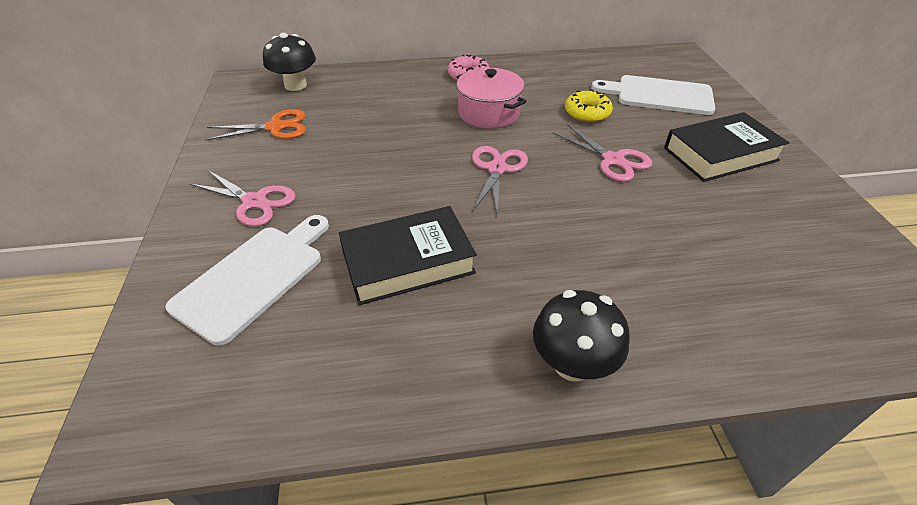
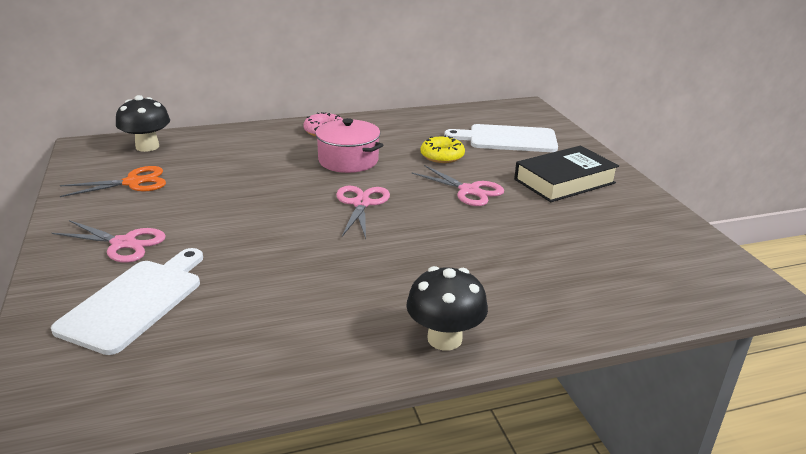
camera: 10 degrees left, 15 degrees down
(408, 262) = (285, 279): black book -> none

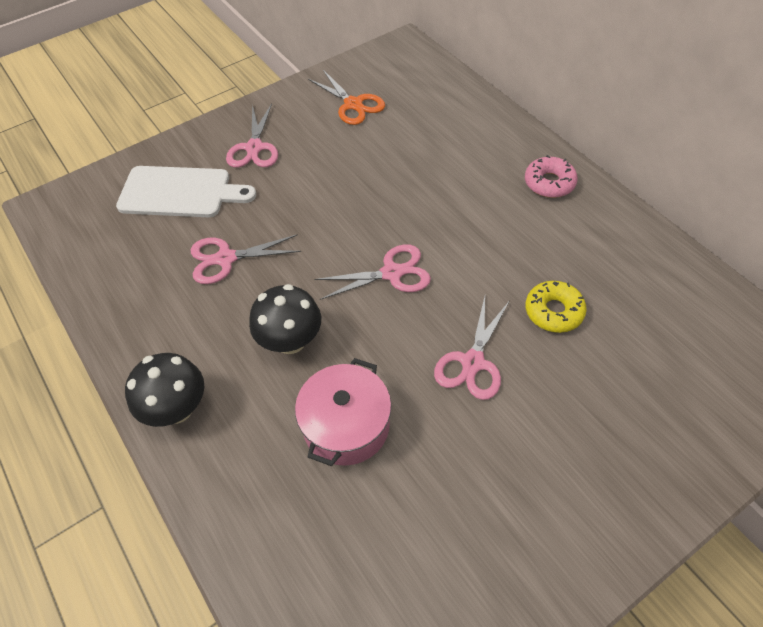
camera: 75 degrees right, 25 degrees up
(147, 147) = (425, 79): black mushroom -> black mushroom (290, 341)
(270, 283) = (226, 259): none -> pink scissors
(348, 160) = (486, 229): pink pot -> pink pot (346, 425)
(508, 139) = (660, 373): white cutting board -> none
(564, 181) = (561, 468): black book -> none

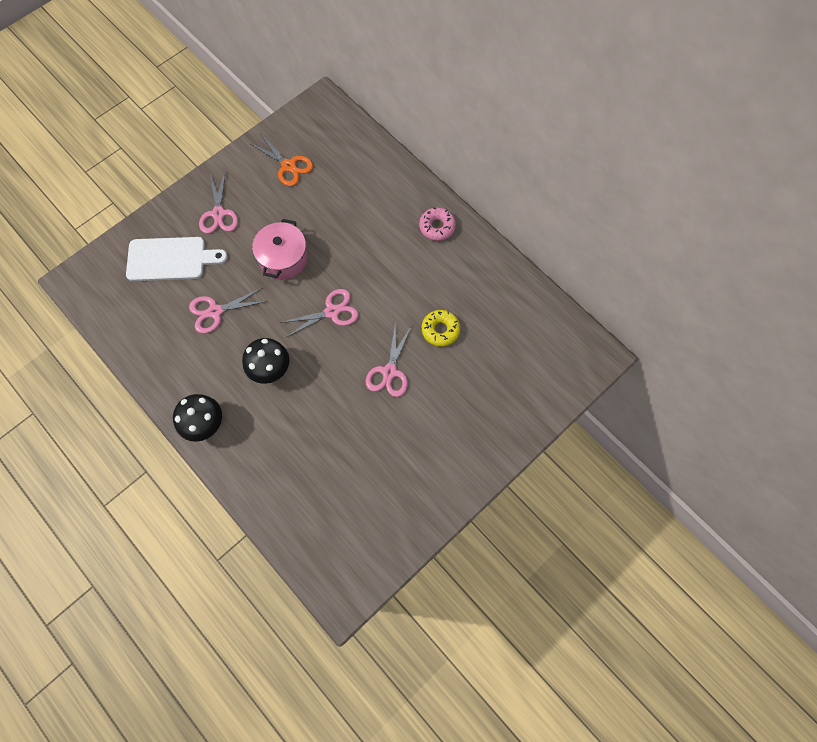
camera: 10 degrees left, 15 degrees up
(346, 425) = (314, 423): pink pot -> pink pot (283, 258)

